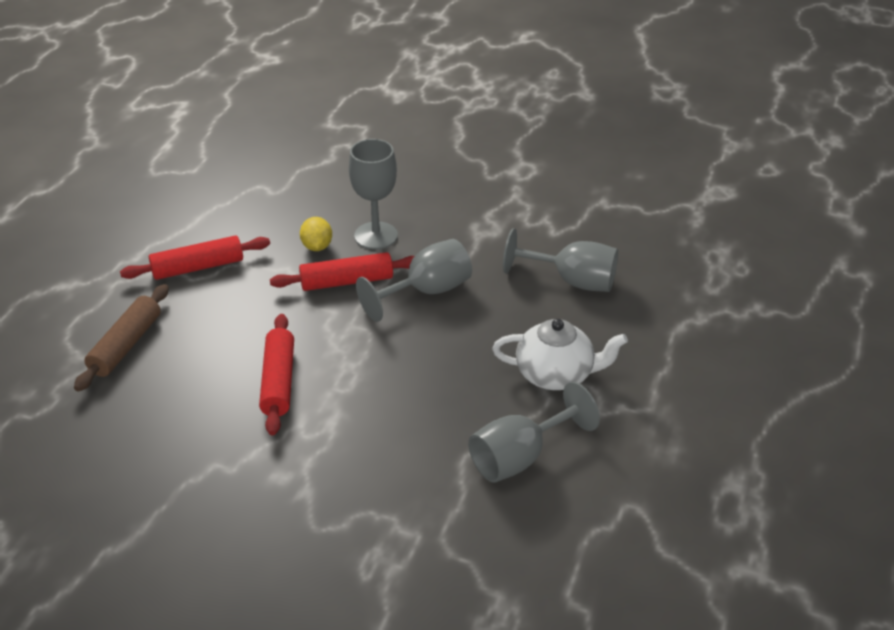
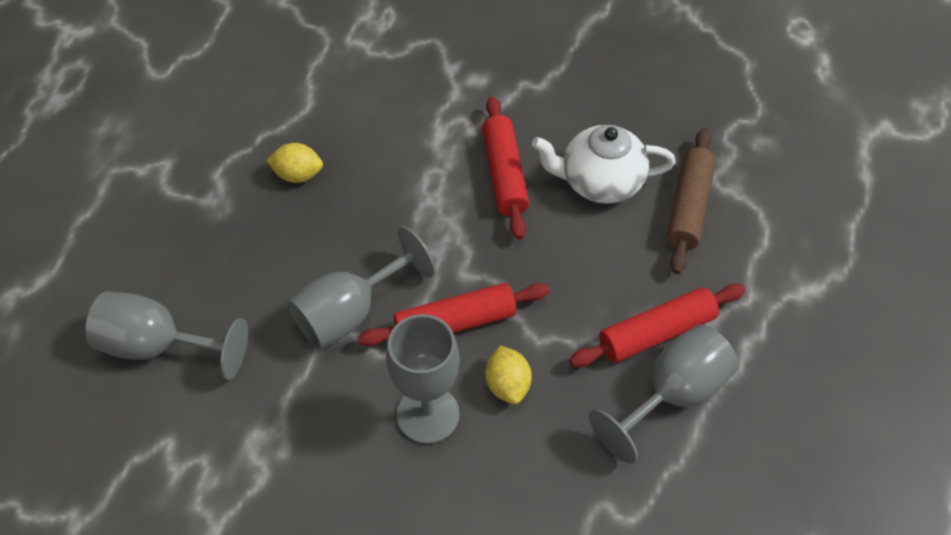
camera: 175 degrees right, 15 degrees up
(471, 393) = (298, 175): none -> yellow lemon
(520, 457) = (254, 111): grey goblet -> grey goblet (672, 395)
(556, 375) = (204, 203): white teapot -> white teapot (599, 182)

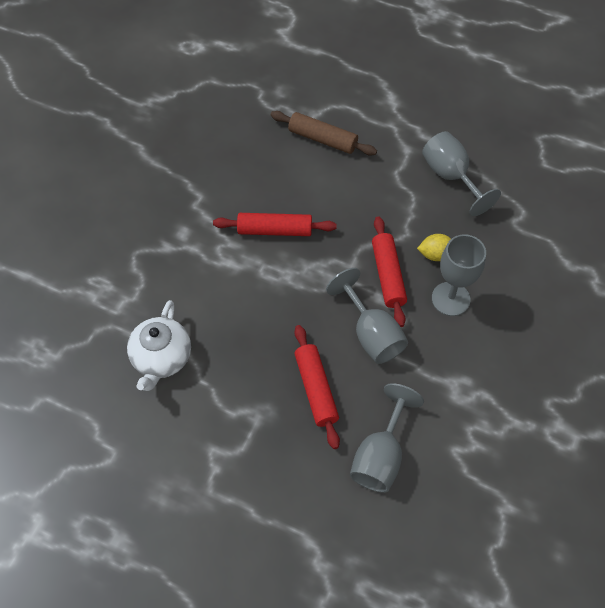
camera: 80 degrees left, 5 degrees up
(298, 175) = (246, 357): yellow lemon -> none
(599, 182) = (293, 179): white teapot -> white teapot (162, 358)
(656, 333) = (410, 175): red rolling pin -> red rolling pin (316, 389)

